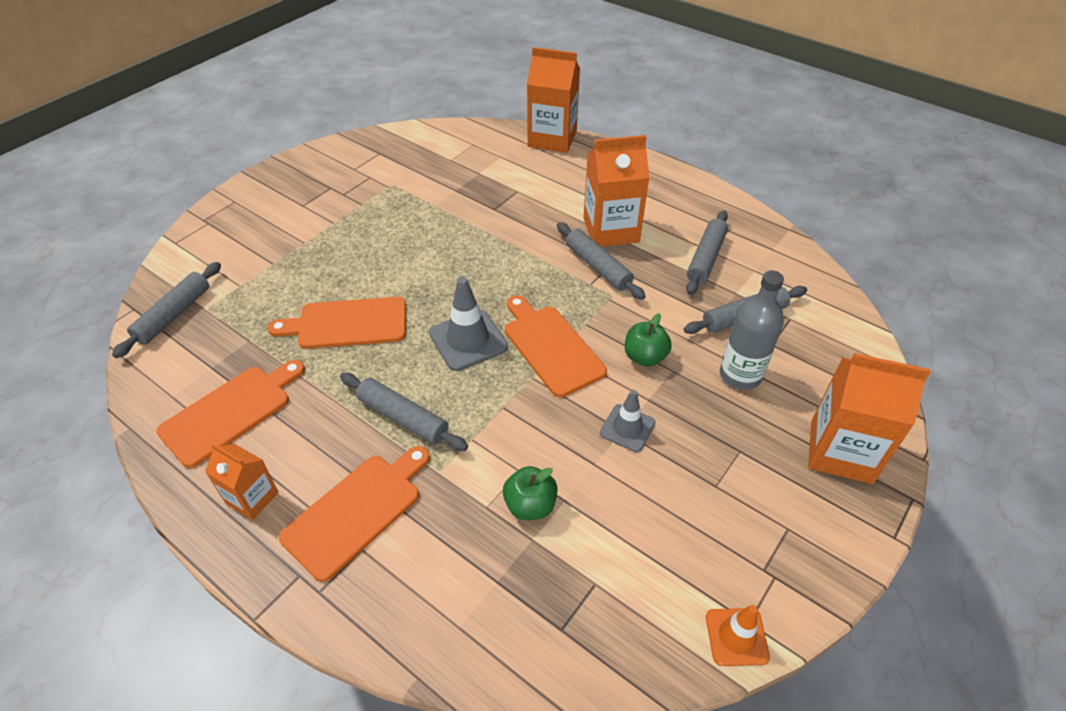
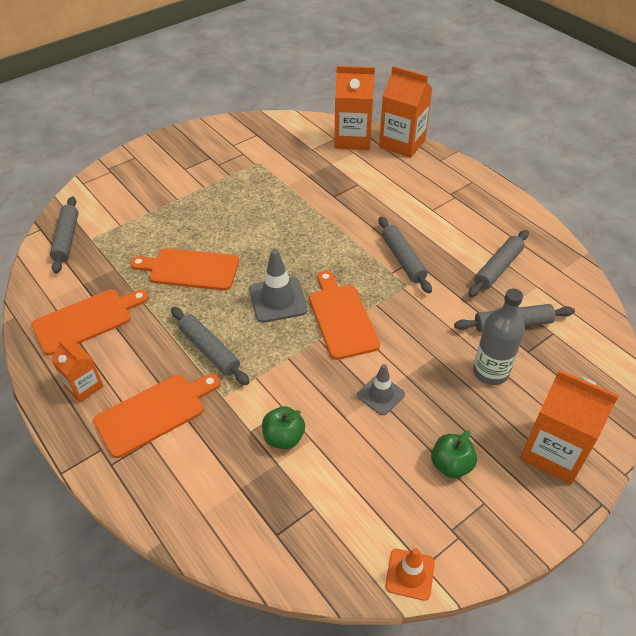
camera: 15 degrees right, 0 degrees up
(174, 315) = (67, 239): grey rolling pin -> grey rolling pin turned 45 degrees counterclockwise
(611, 230) = (424, 230): orange carton -> orange carton (353, 139)
(645, 357) = (415, 341): green apple -> green apple (451, 465)

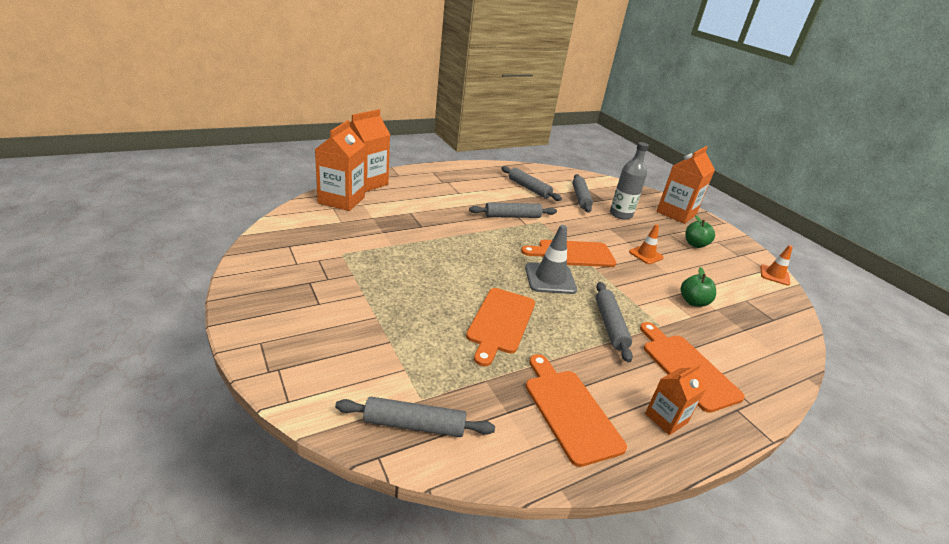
camera: 85 degrees left, 15 degrees down
(209, 350) = (610, 325): grey rolling pin -> grey rolling pin turned 60 degrees counterclockwise
(380, 395) = (646, 255): grey traffic cone -> orange traffic cone

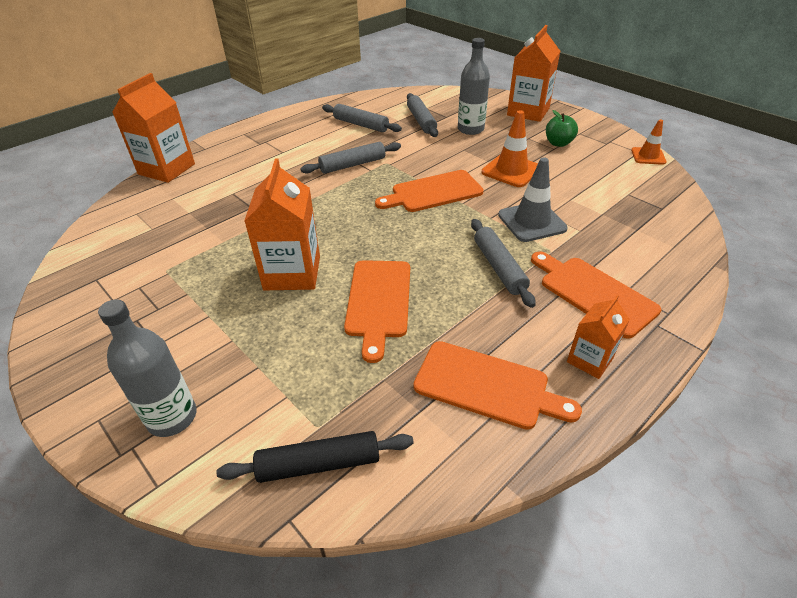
camera: 10 degrees left, 10 degrees up
(314, 357) = (172, 417): none -> grey bottle
(341, 200) = (144, 200): orange carton -> orange carton (292, 273)
(414, 425) = (319, 463): grey rolling pin -> black rolling pin
(550, 278) = (417, 230): grey traffic cone -> grey traffic cone (532, 222)
(570, 411) = (487, 386): orange cutting board -> orange cutting board turned 150 degrees clockwise
(646, 255) = (511, 170): orange traffic cone -> orange traffic cone, size x1.56
(693, 302) = (576, 212): green apple -> none

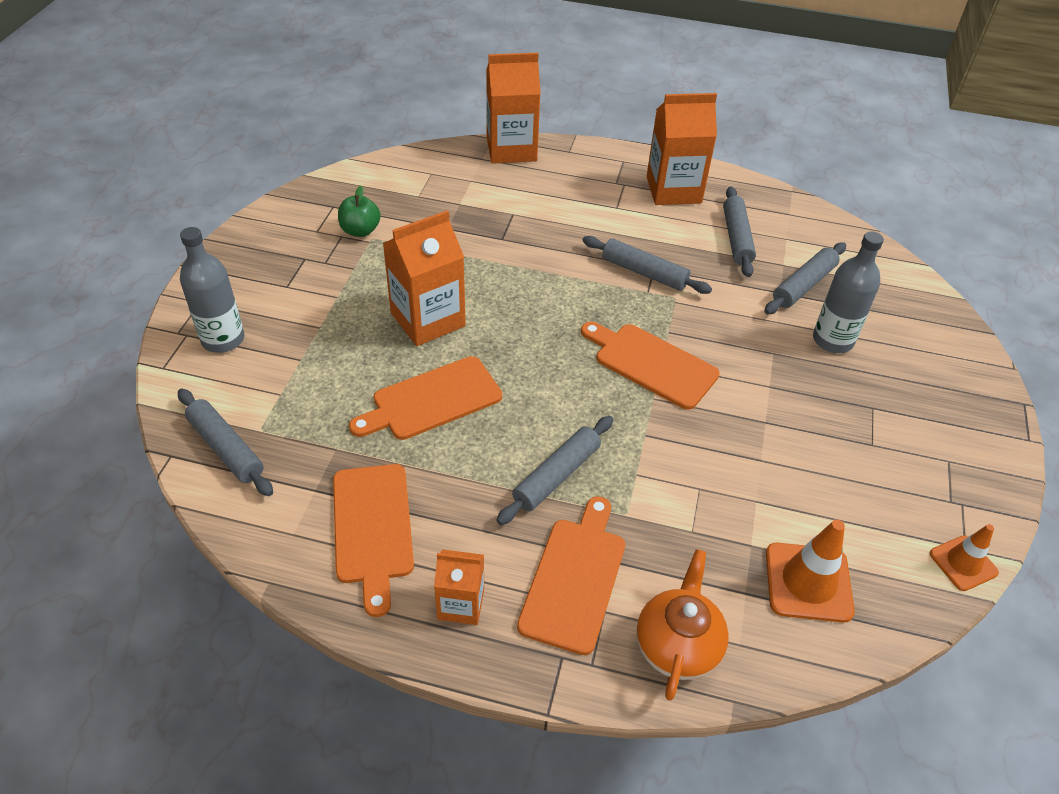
camera: 55 degrees right, 5 degrees up
(319, 463) = (226, 448): black rolling pin -> grey rolling pin
(511, 170) = (768, 418): orange traffic cone -> orange traffic cone (808, 582)
(528, 112) = (950, 382): orange carton -> orange carton (673, 190)
(532, 222) = (669, 477): grey traffic cone -> none
(558, 143) = (891, 445): green apple -> green apple (360, 231)
(666, 270) = (677, 645): none -> orange teapot

